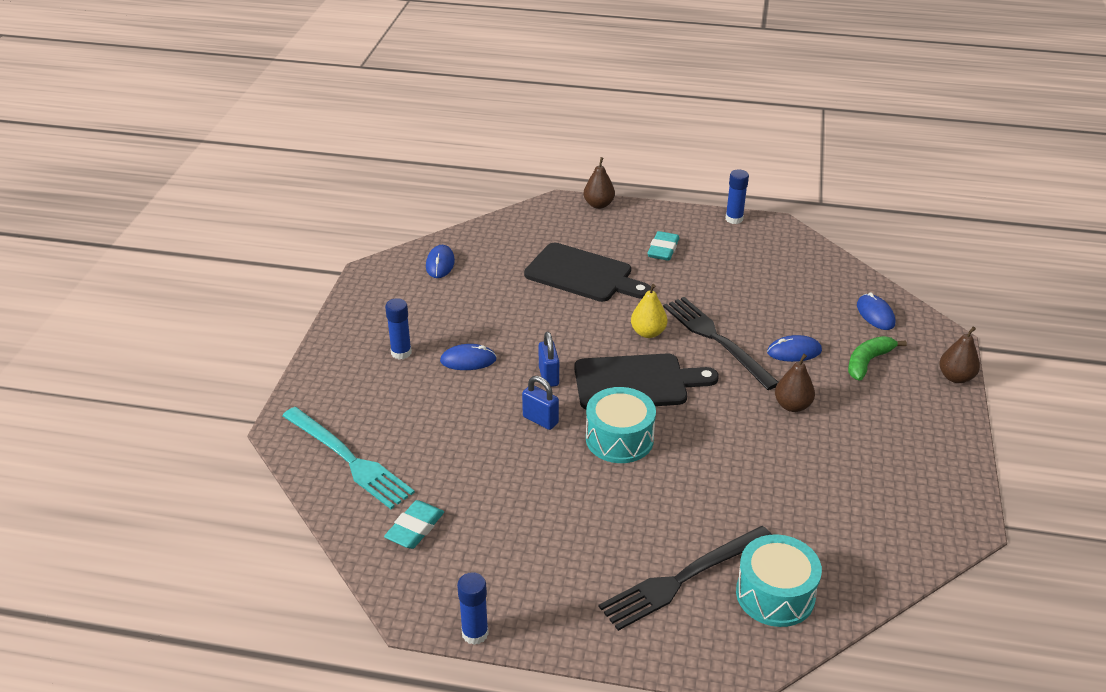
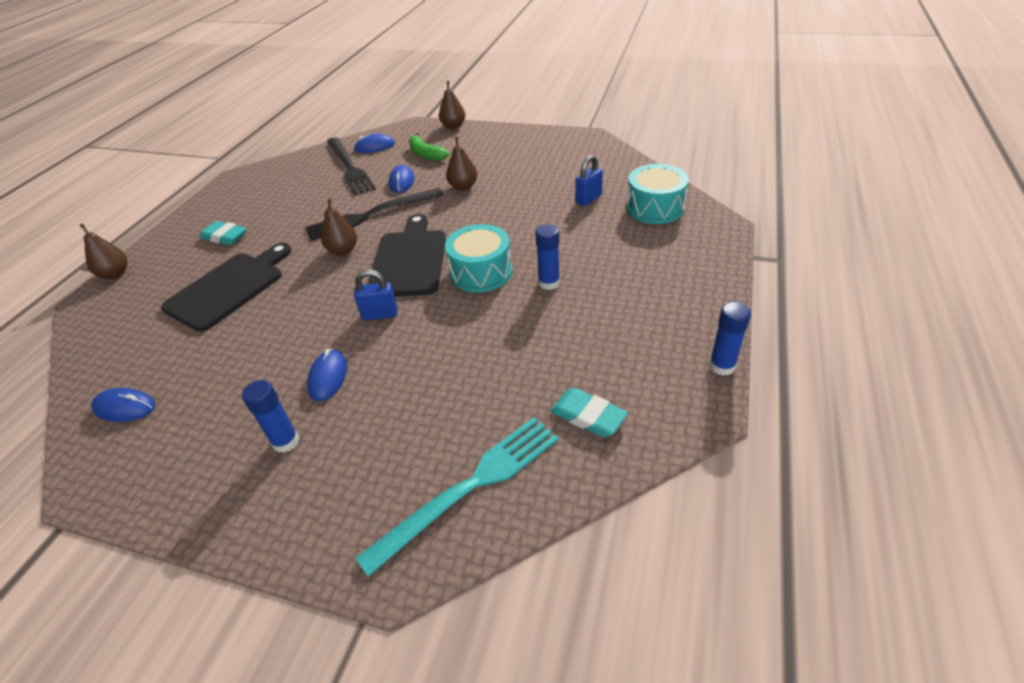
camera: 80 degrees left, 5 degrees up
(540, 420) = (443, 321): blue padlock -> blue padlock (588, 199)
(648, 333) = (343, 250): yellow pear -> brown pear
(683, 578) = (643, 246): black fork -> black fork (349, 167)
(734, 219) = (209, 197): blue glue stick -> blue glue stick (549, 283)

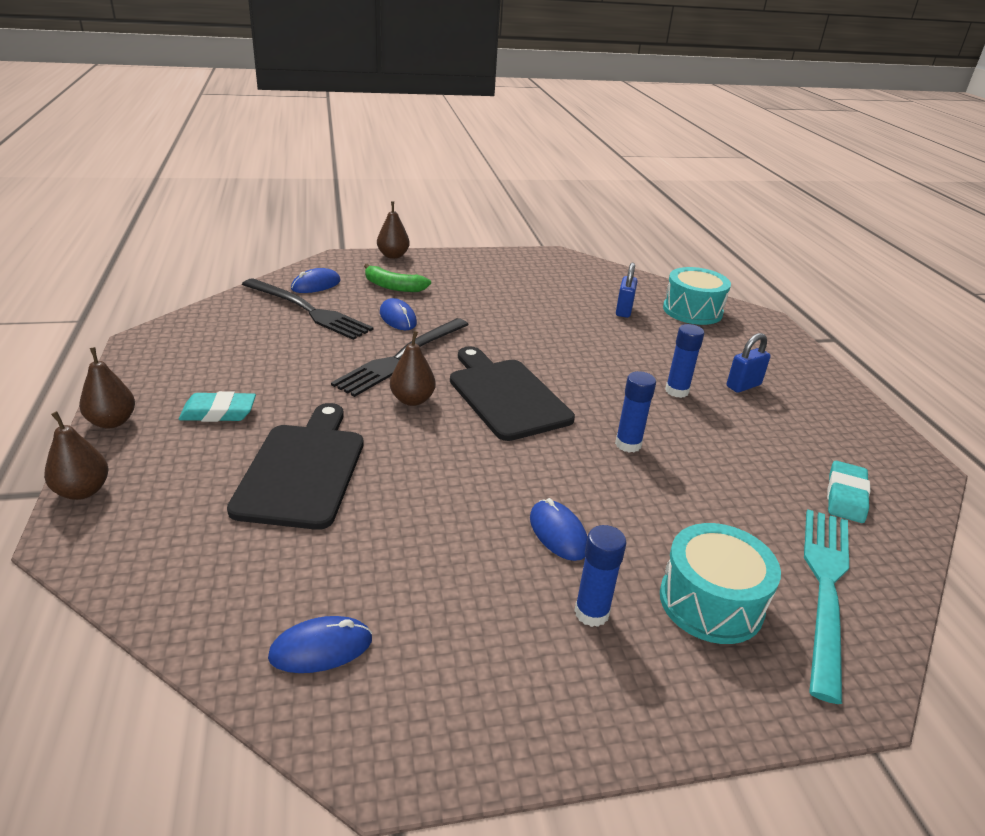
camera: 35 degrees left, 10 degrees down
(380, 314) = (540, 456): blue padlock -> blue padlock (743, 386)
(463, 187) = (479, 315): brown pear -> brown pear (112, 422)
(481, 272) = (599, 393): turquoise drum -> turquoise drum (711, 602)
(588, 416) = (845, 496): turquoise eraser -> turquoise eraser turned 75 degrees counterclockwise
(722, 366) = (893, 429): blue glue stick -> blue glue stick (628, 444)

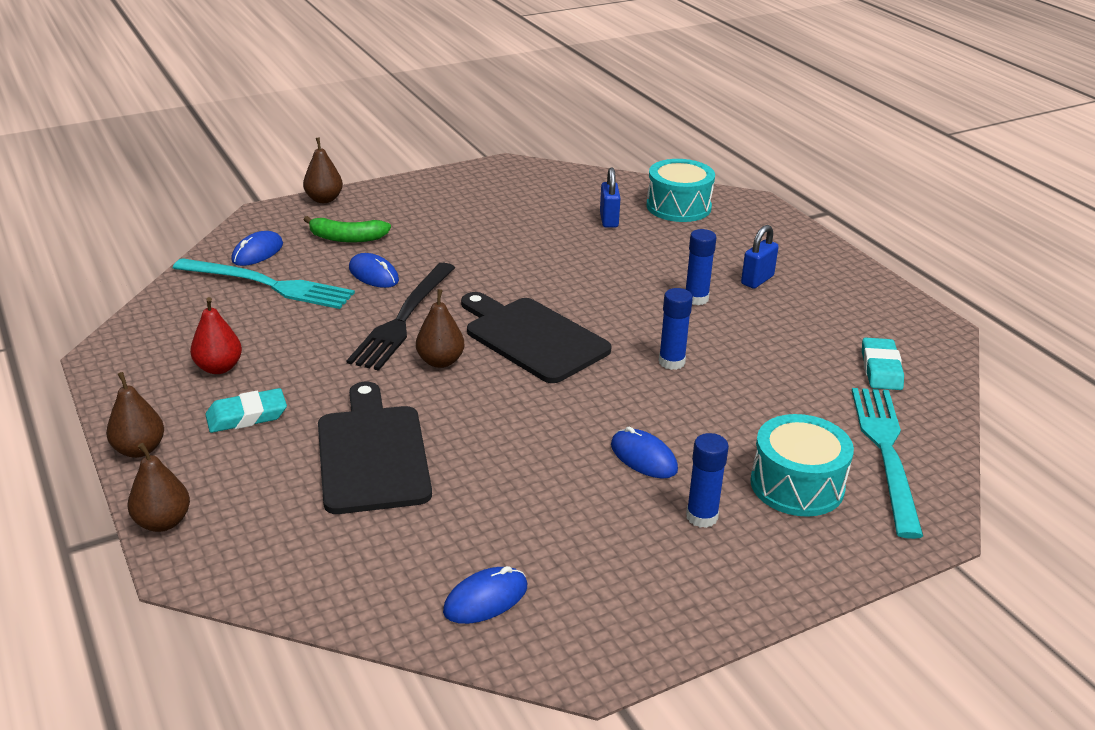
camera: 15 degrees left, 0 degrees up
(224, 367) = (219, 368): none -> red pear
(308, 310) = (268, 285): black fork -> turquoise fork

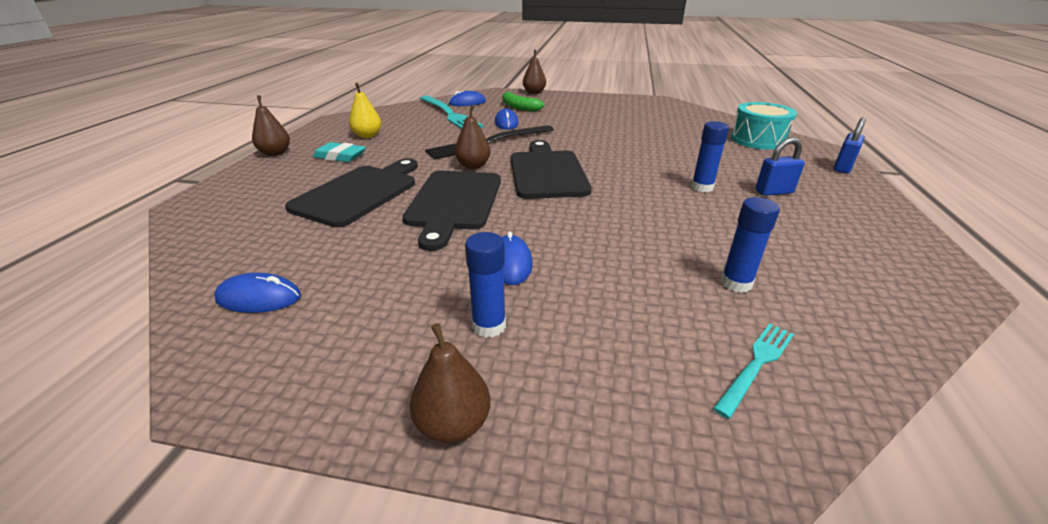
camera: 40 degrees right, 0 degrees up
(163, 522) = (221, 183): brown pear -> brown pear (453, 424)
(219, 368) = (367, 136): red pear -> yellow pear
(496, 419) = (453, 203): none -> black cutting board
(609, 220) = (692, 134): blue padlock -> blue padlock (842, 168)
(671, 362) = (626, 215): blue glue stick -> blue glue stick (736, 283)
(797, 485) = (614, 345): turquoise drum -> none
(881, 369) = (836, 290): turquoise eraser -> none
(886, 452) = (756, 365): turquoise fork -> turquoise fork, size x0.53

